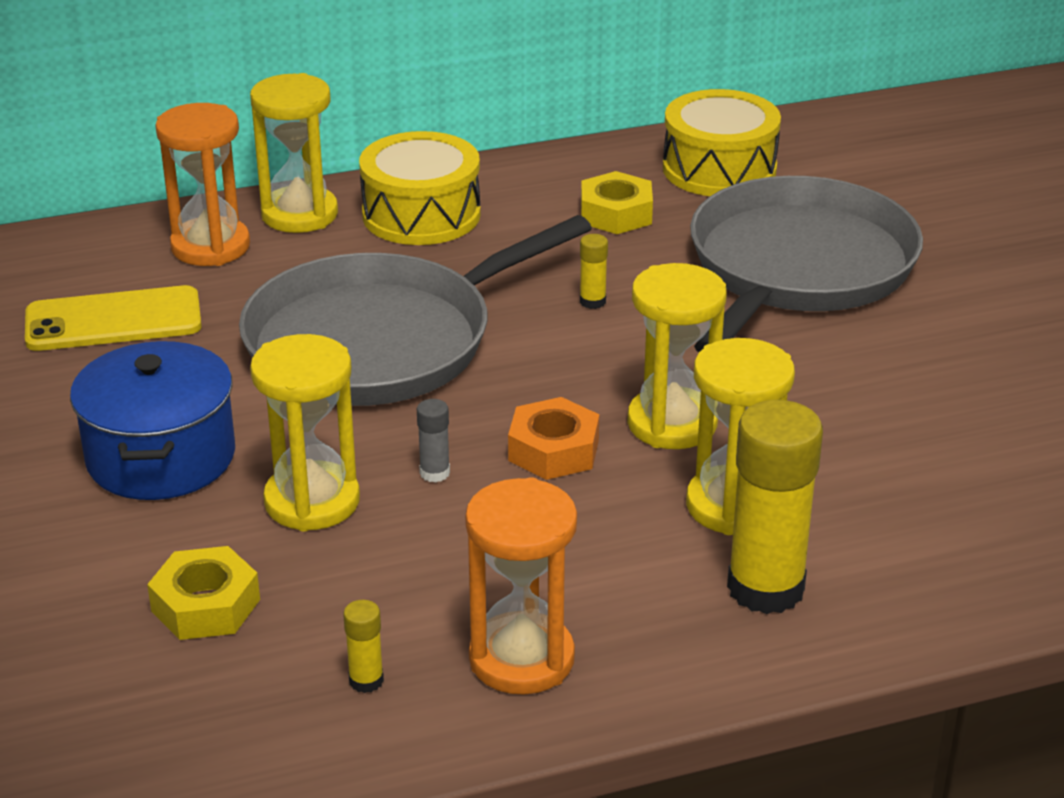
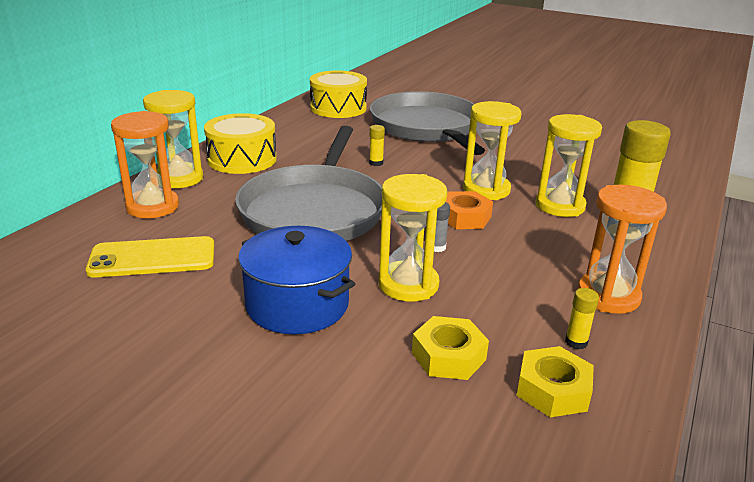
camera: 45 degrees left, 5 degrees down
(113, 320) = (152, 258): yellow phone -> yellow phone turned 45 degrees clockwise
(616, 214) = (327, 133): yellow nut -> yellow nut (553, 390)

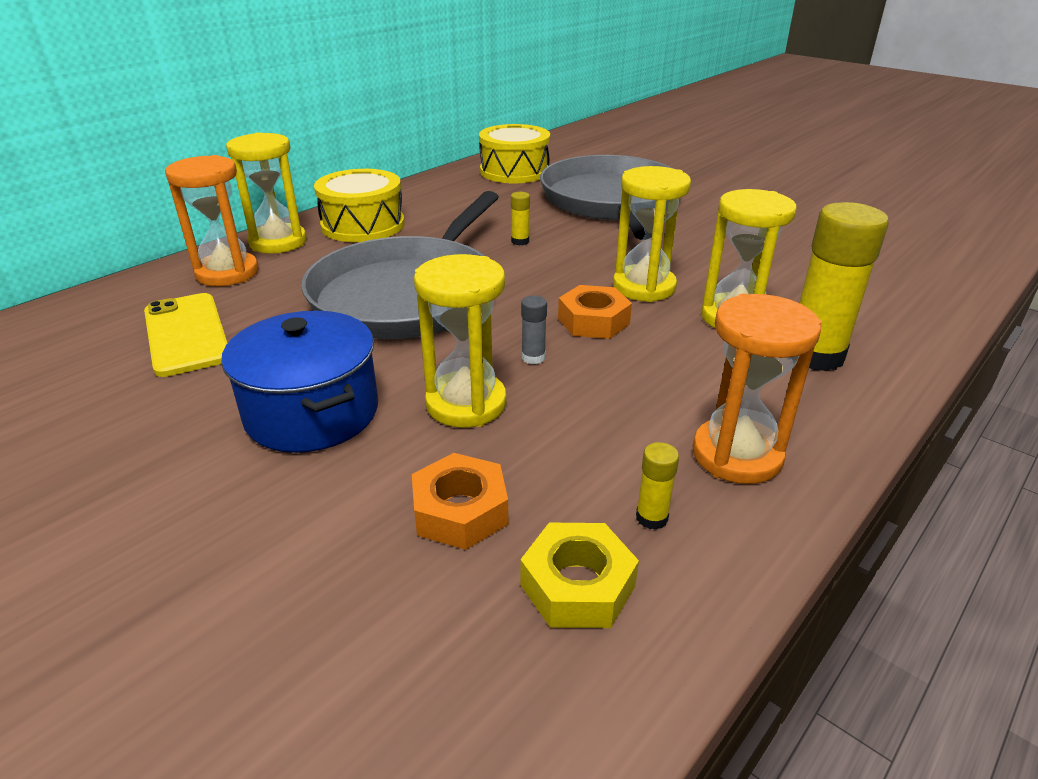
camera: 15 degrees right, 5 degrees up
(152, 258) = (186, 334): yellow phone -> yellow phone turned 60 degrees clockwise
(448, 356) = (460, 511): yellow nut -> orange nut

